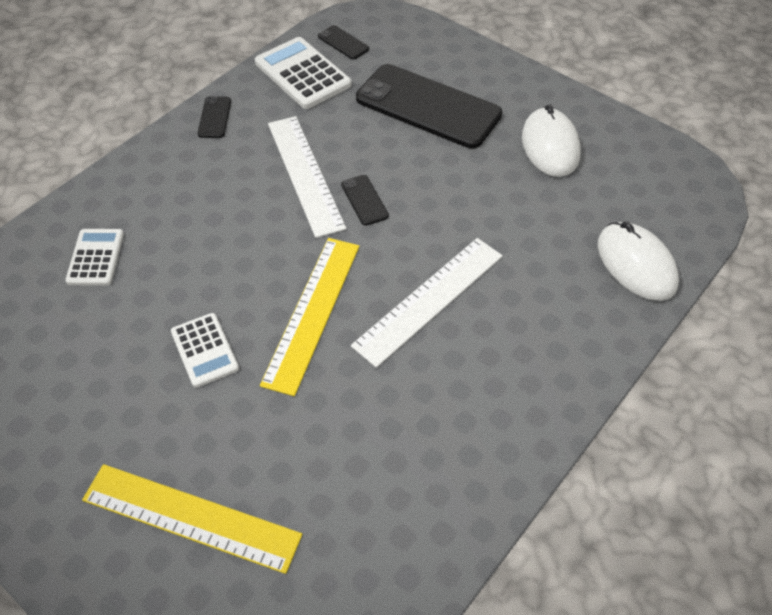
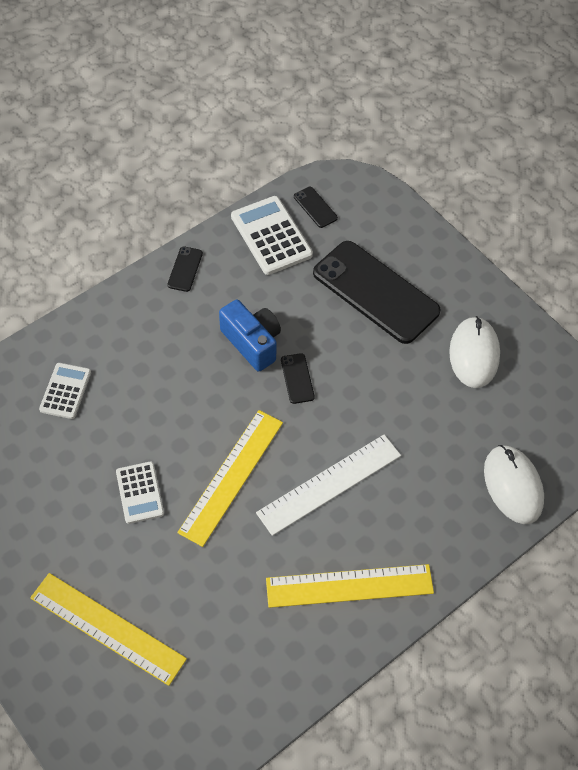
camera: 10 degrees right, 5 degrees up
(305, 174) = (252, 343): white ruler -> blue camera
(484, 406) = (349, 585): none -> yellow ruler

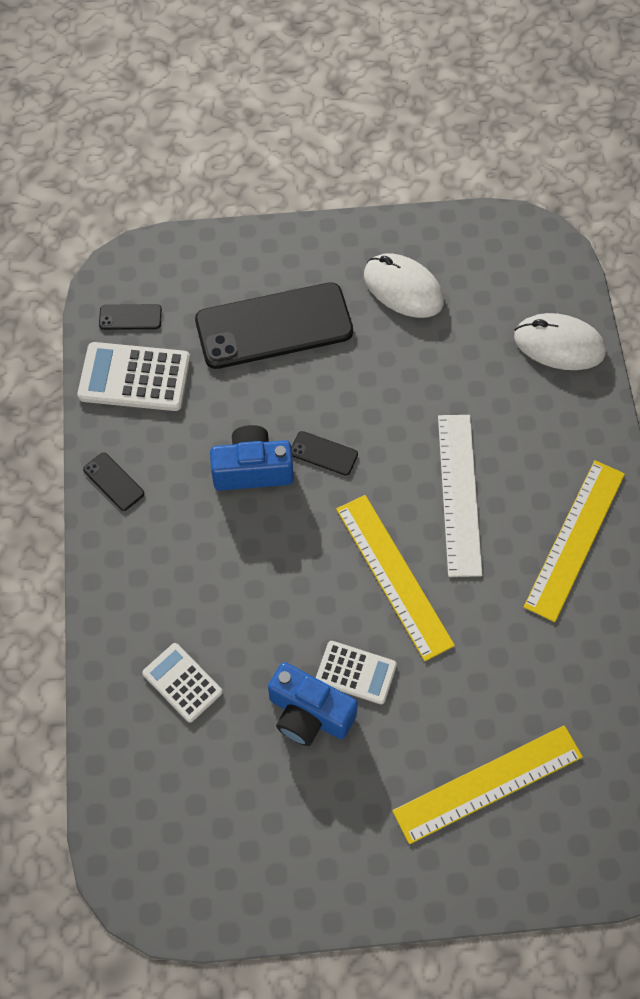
camera: 55 degrees left, 5 degrees up
(90, 480) = (309, 714): none -> blue camera

